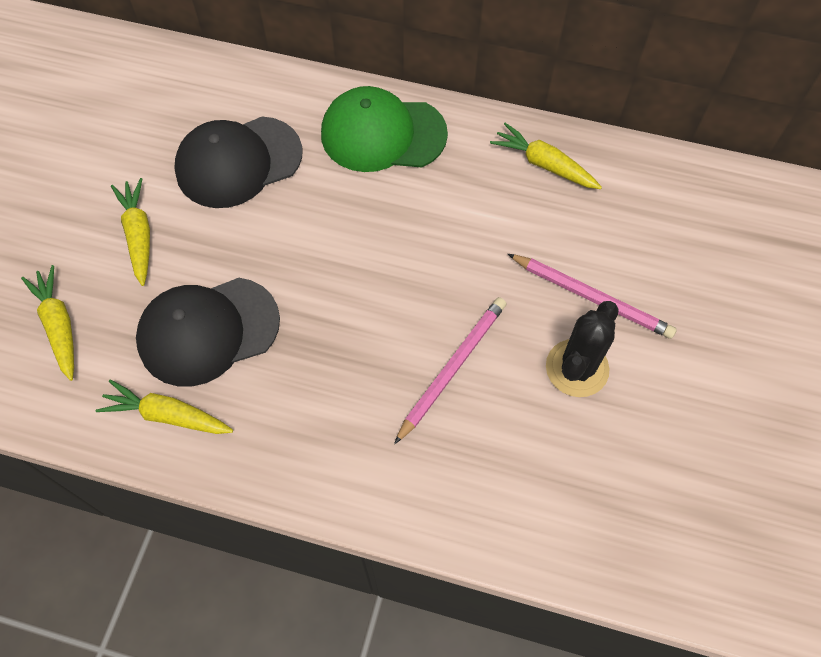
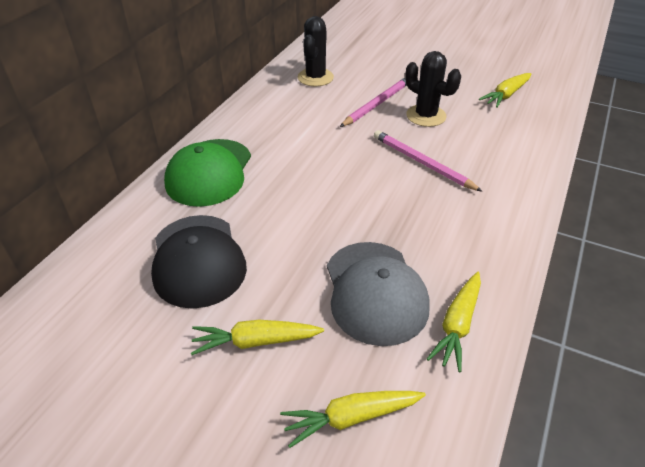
camera: 80 degrees left, 20 degrees down
(208, 331) = (375, 292): black cap -> grey cap
(544, 165) = (271, 106): yellow carrot -> yellow carrot (506, 95)
(642, 205) = (315, 77): none -> black cactus

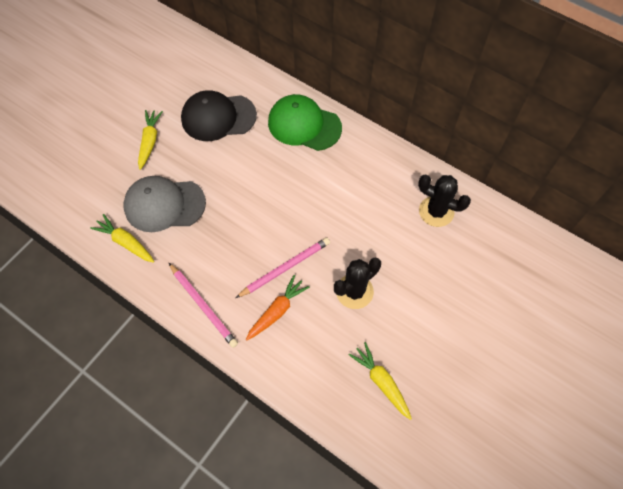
camera: 100 degrees right, 20 degrees up
(352, 417) = (90, 178): yellow carrot -> none
(377, 104) = (381, 255): pink pencil -> pink pencil (203, 306)
(477, 162) = (277, 311): none -> orange carrot

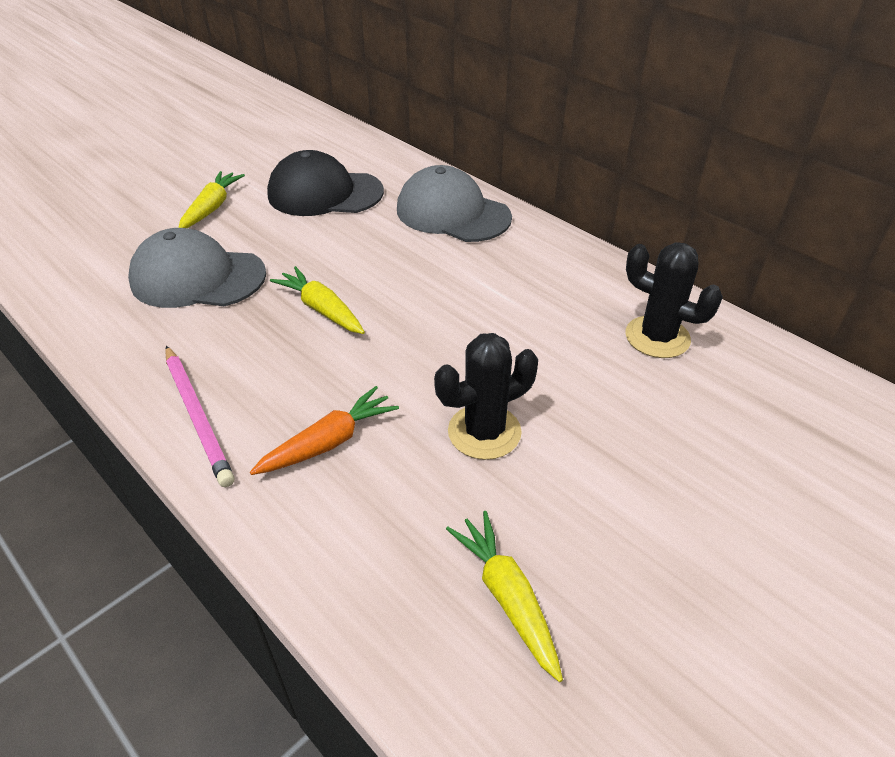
camera: 10 degrees right, 20 degrees down
(126, 242) = (112, 315): yellow carrot -> yellow carrot (322, 310)
(285, 268) = (365, 381): pink pencil -> none
(304, 125) = (452, 213): green cap -> grey cap

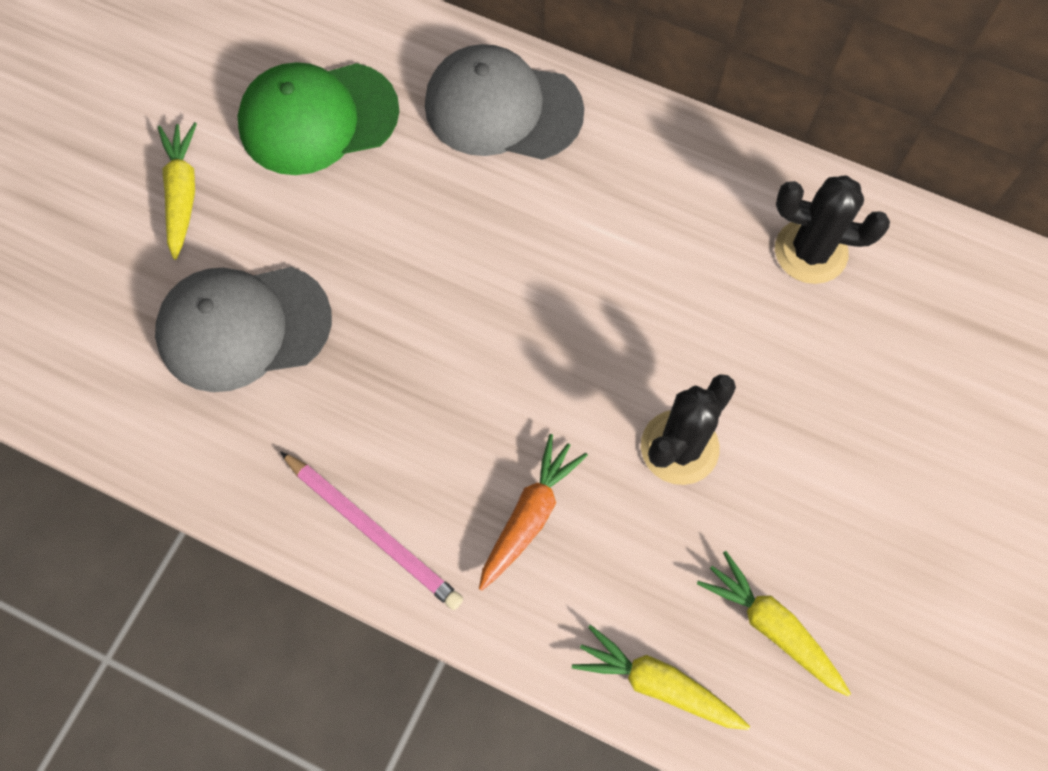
camera: 20 degrees left, 25 degrees up
(322, 310) = (424, 331): yellow carrot -> yellow carrot (658, 684)
(325, 193) = (318, 118): black cap -> green cap

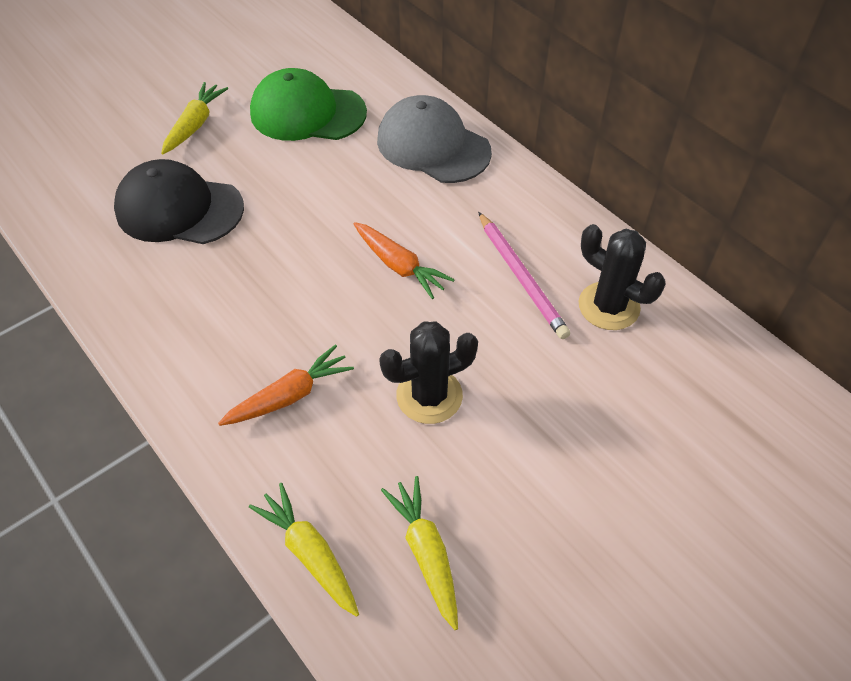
camera: 25 degrees right, 15 degrees down
(243, 327) = (179, 209): grey cap -> black cap
(373, 531) = (175, 361): pink pencil -> pink pencil (521, 277)
(556, 295) = (399, 265): none -> orange carrot

